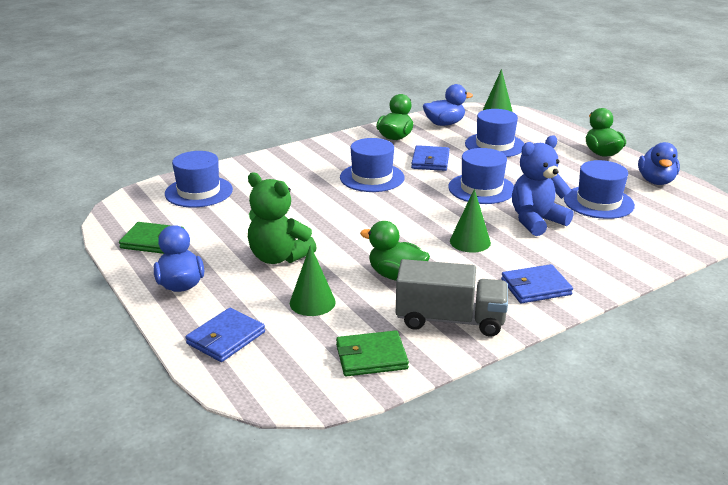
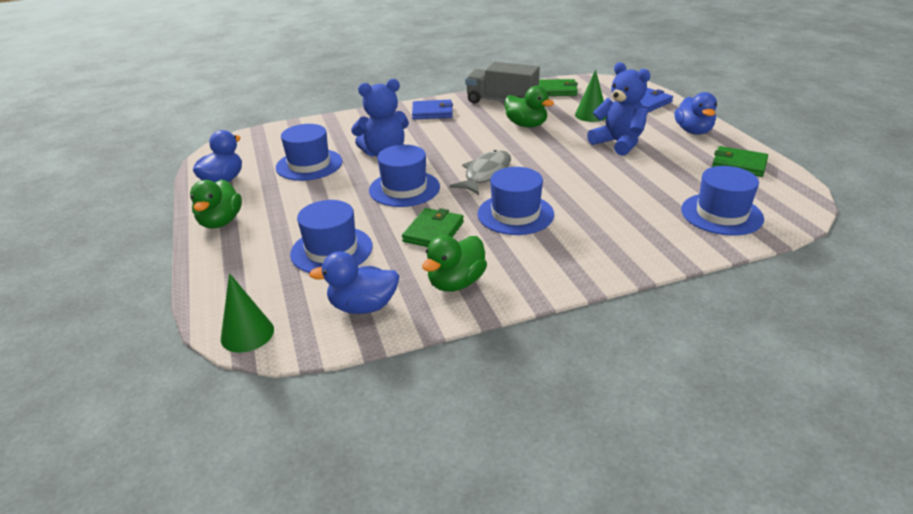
camera: 165 degrees left, 5 degrees up
(278, 257) = (618, 143): green teddy bear -> blue teddy bear
(414, 208) = (485, 174): none -> grey fish
(430, 161) = (433, 232): blue wallet -> green wallet
(470, 241) = (455, 142): green cone -> none

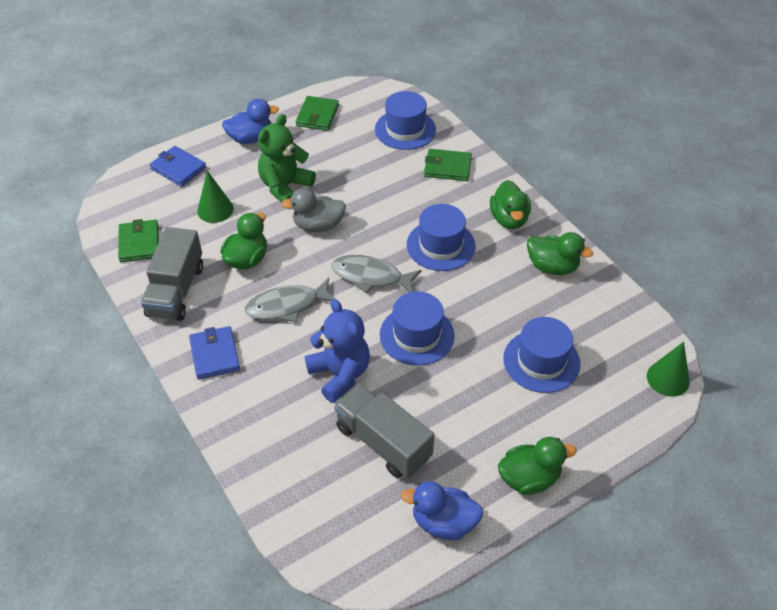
camera: 105 degrees left, 15 degrees up
(309, 165) = (383, 442): blue hat -> grey truck
(363, 306) = (604, 316): blue duck -> none
(433, 232) = (487, 295): green wallet -> green wallet (447, 167)
(467, 138) = (287, 306): none -> grey fish
(546, 265) = (509, 219): none -> green duck
(561, 155) = (318, 225): none -> grey duck
(618, 143) = (285, 187): blue teddy bear -> green teddy bear

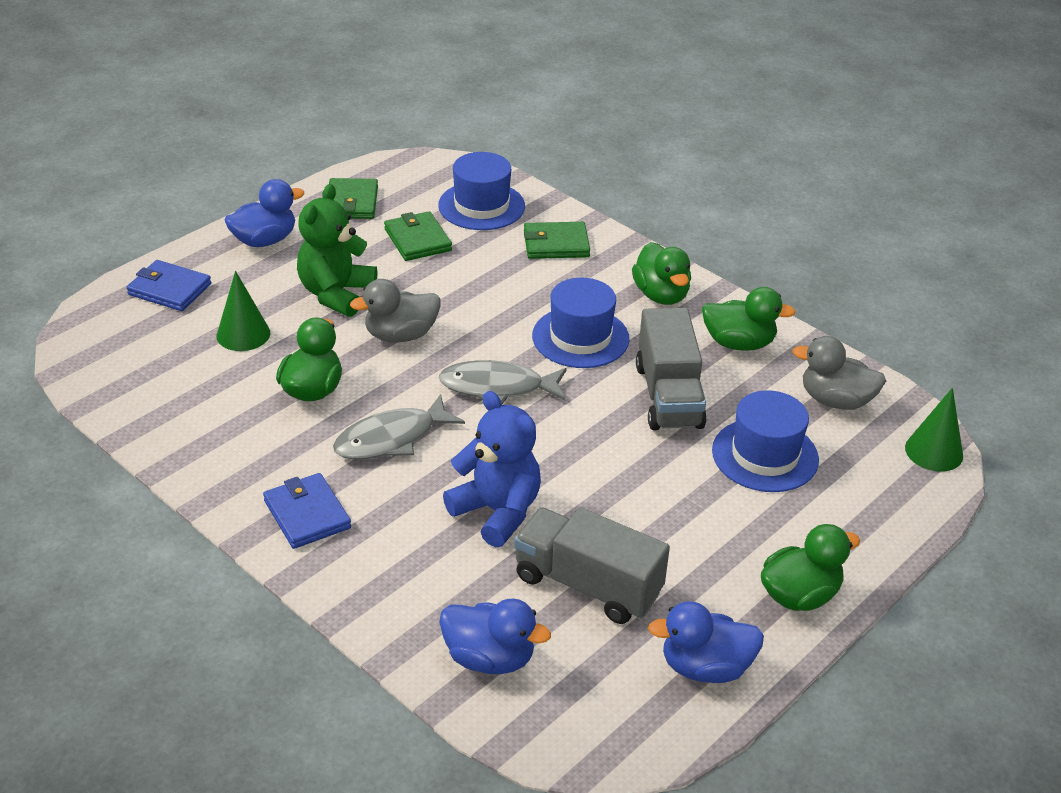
camera: 15 degrees left, 10 degrees down
(139, 243) = (143, 390): green wallet -> green wallet (417, 240)
(176, 290) = (220, 442): grey truck -> grey truck (668, 396)
(299, 486) = (489, 658): none -> blue duck
(417, 335) = (587, 449): blue hat -> none
(608, 325) = (835, 400): none -> grey duck

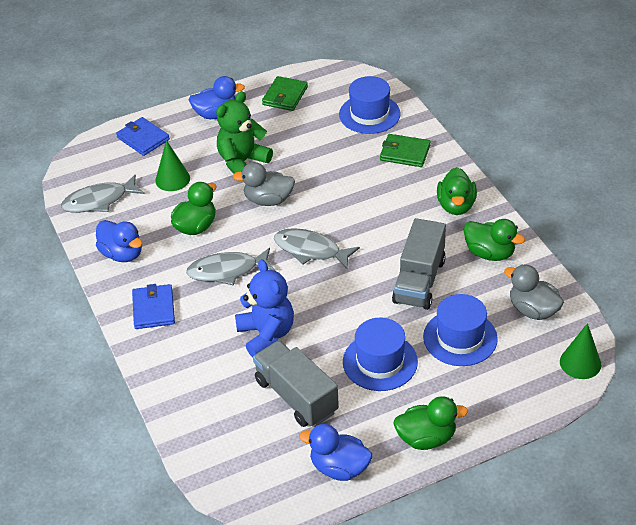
camera: 25 degrees right, 5 degrees up
(143, 384) = (99, 201): none -> grey fish
(417, 240) = (314, 132): green wallet -> none
(489, 658) = (213, 426): blue duck -> blue duck (122, 254)
(580, 337) = (383, 226): blue hat -> blue hat (380, 362)

